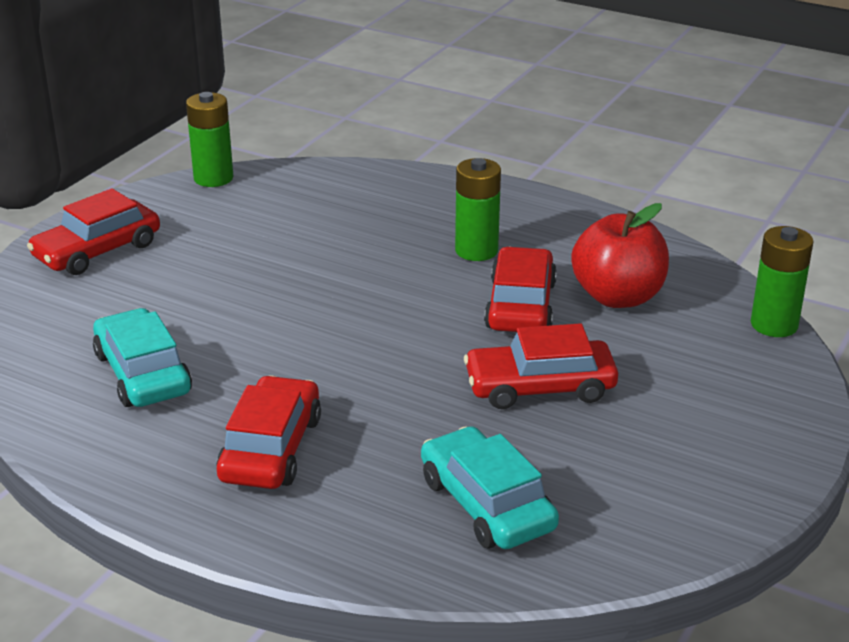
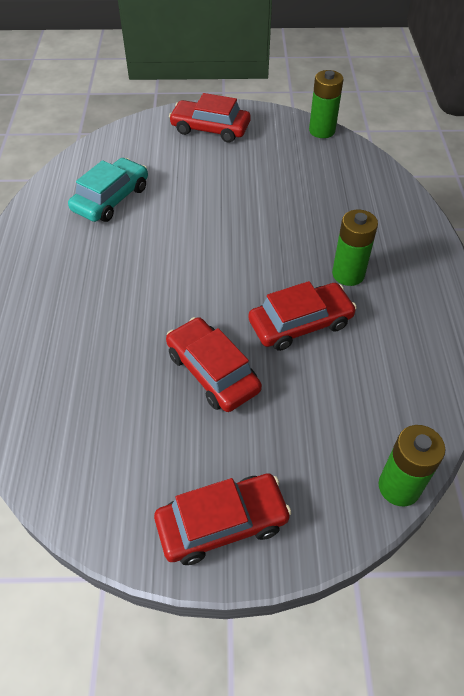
camera: 60 degrees right, 20 degrees up
(271, 448) = (74, 277): red car -> red car (222, 523)
(487, 504) = (73, 395): turquoise car -> none
(618, 297) = (355, 372): red apple -> none

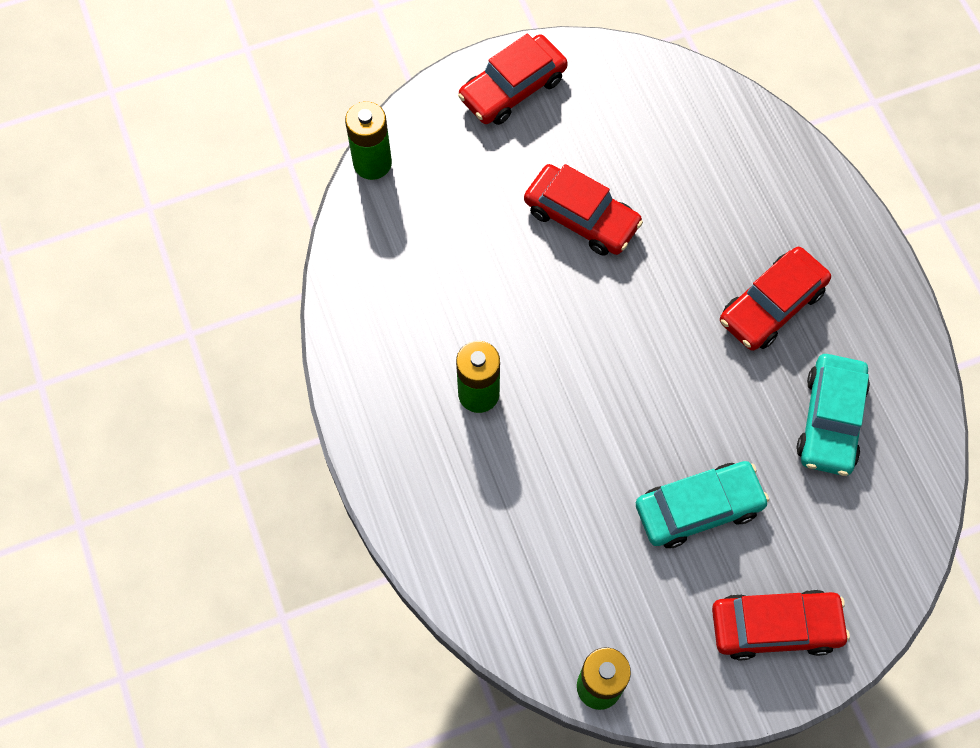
camera: 160 degrees right, 15 degrees up
(223, 181) = (698, 508): none -> turquoise car
(300, 323) = (512, 304): red car -> red car (771, 305)

